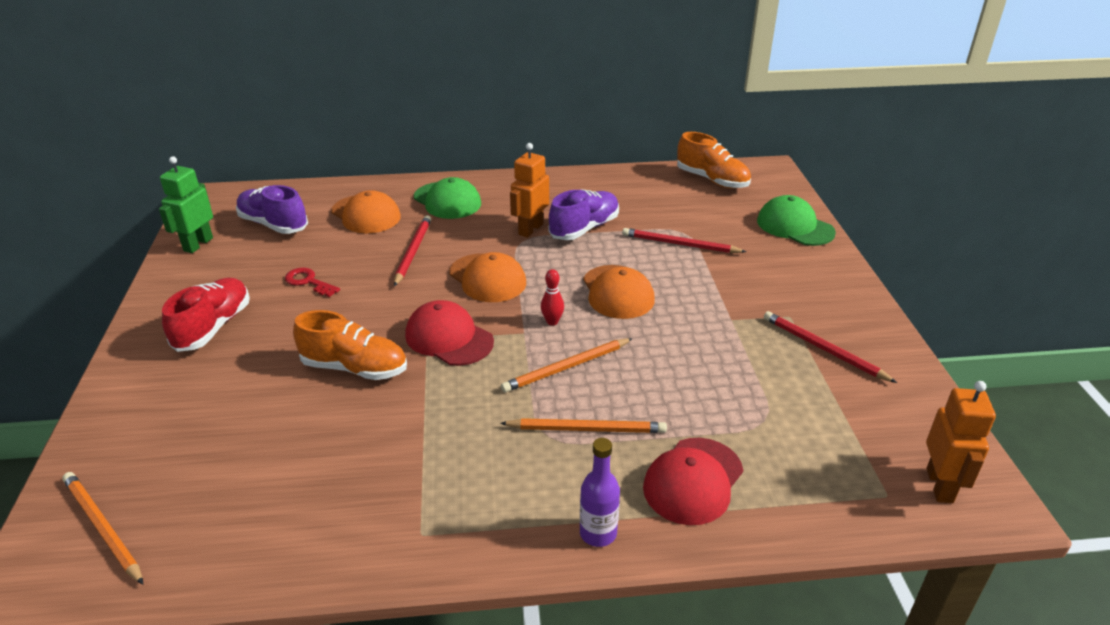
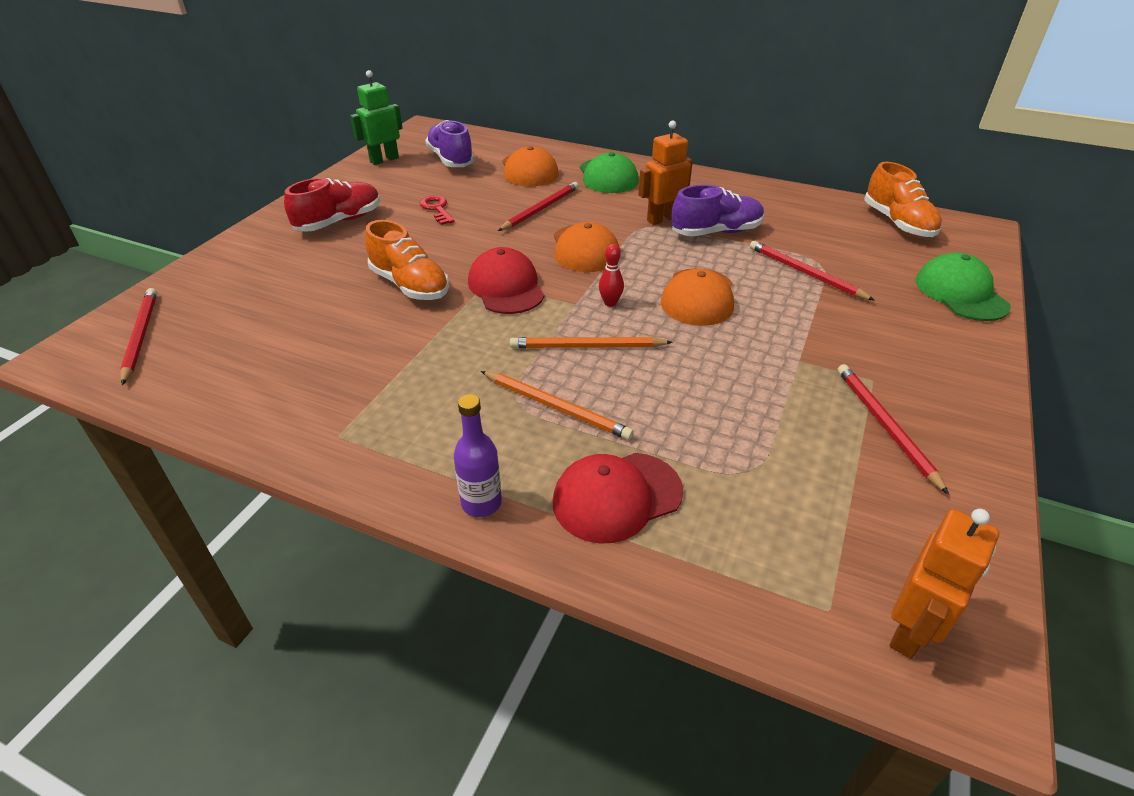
camera: 30 degrees right, 5 degrees up
(103, 528) = (140, 336): orange pencil -> red pencil

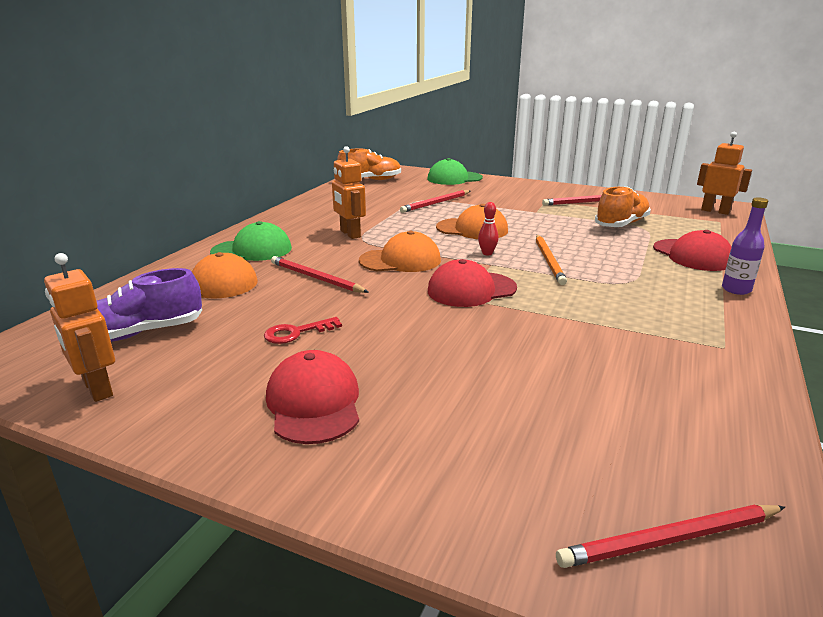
camera: 90 degrees left, 15 degrees down
(339, 222) = (314, 403): red shoe -> red cap
(384, 160) = (97, 389): green robot -> orange robot
(410, 285) = (477, 335): orange shoe -> orange shoe (621, 224)
(556, 407) = (625, 270): orange pencil -> none
(716, 232) = (376, 220): purple shoe -> none

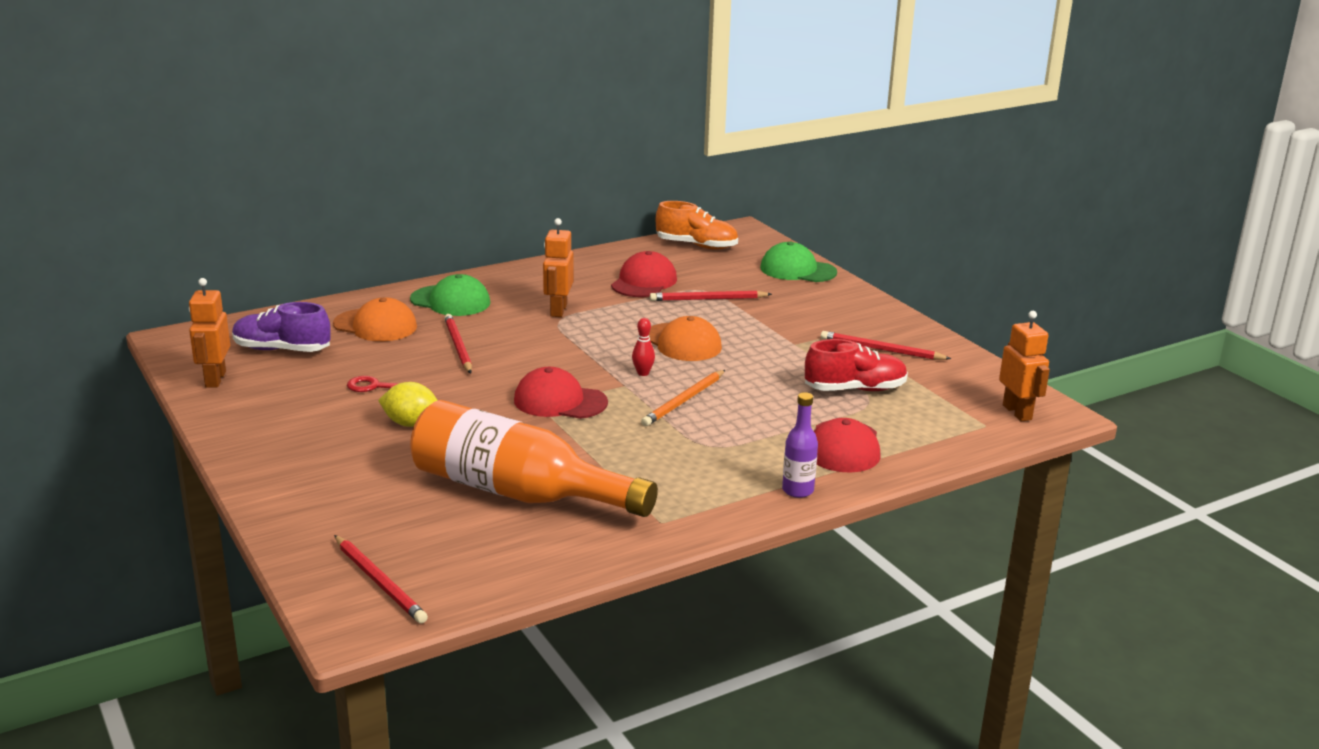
camera: 35 degrees right, 0 degrees up
(314, 403) = (316, 437): red cap -> red cap (644, 282)
(386, 351) = (411, 424): none -> yellow lemon
(400, 260) = (553, 353): orange cap -> none
(588, 372) = (518, 493): none -> orange bottle
(621, 224) = (855, 389): orange shoe -> red shoe
(671, 539) = (379, 582): red pencil -> red pencil turned 150 degrees counterclockwise

